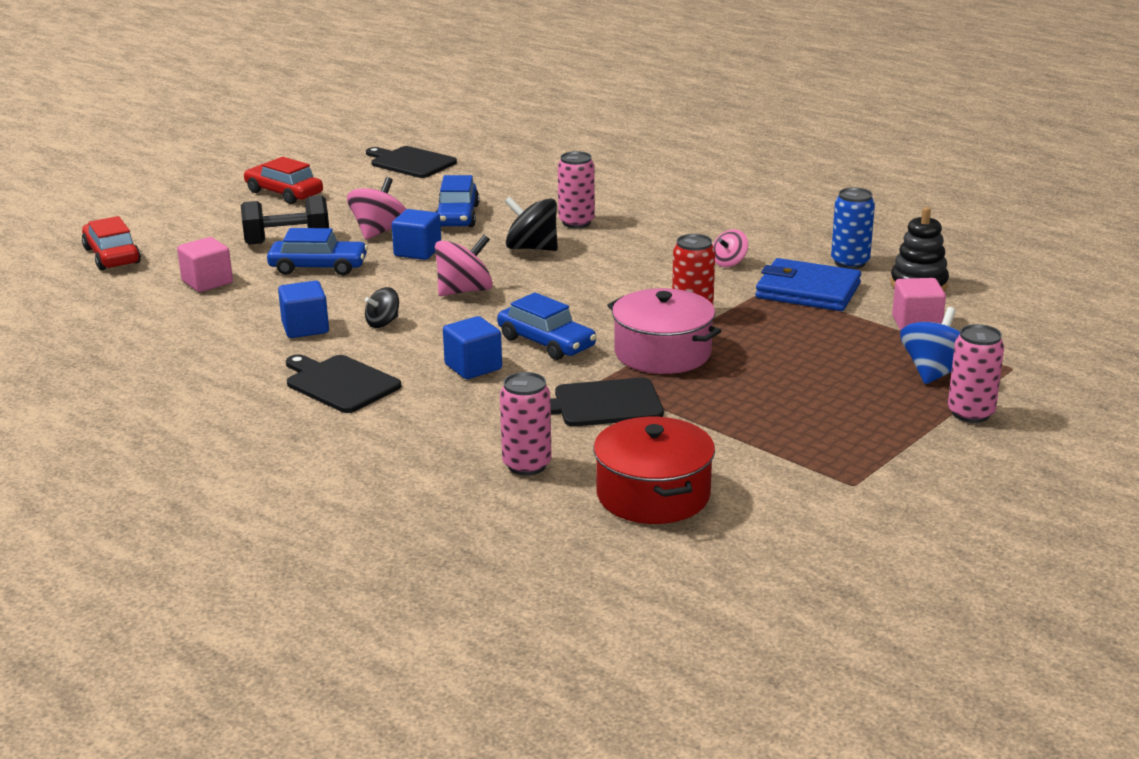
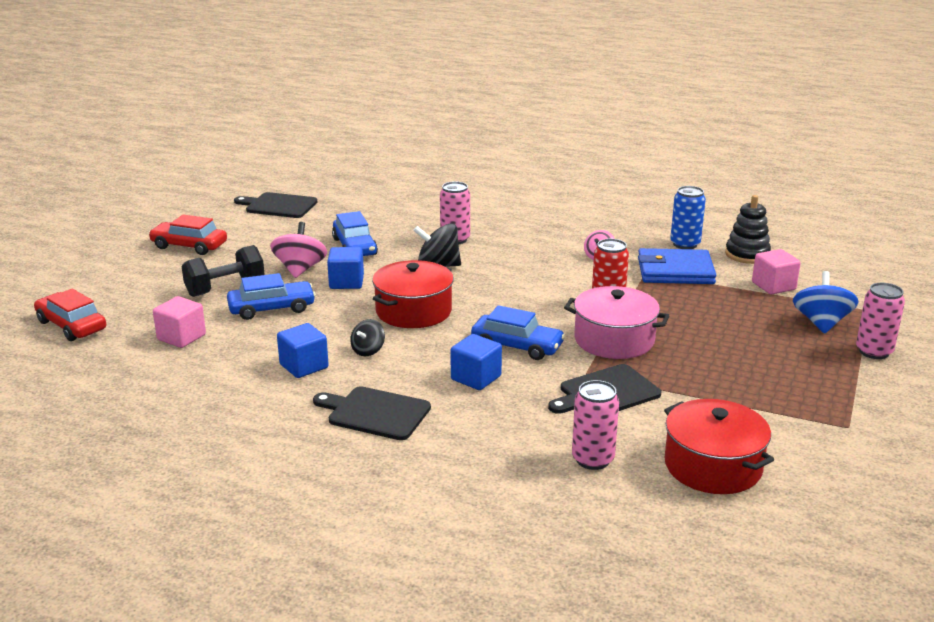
camera: 20 degrees left, 0 degrees up
(464, 291) = (413, 311): pink spinning top -> red pot

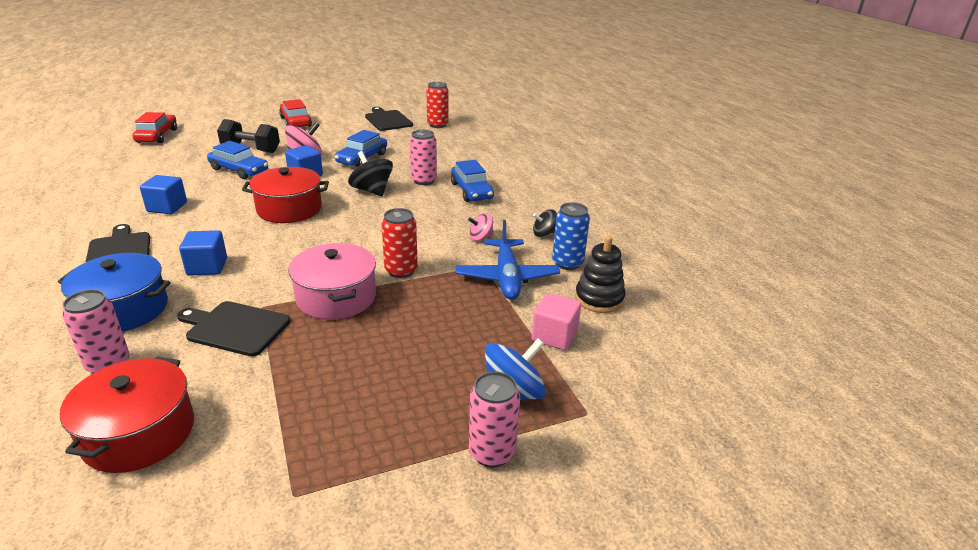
camera: 45 degrees right, 5 degrees up
(181, 337) = (171, 163): pink cube -> none
(337, 191) = (437, 125): none -> red can
(368, 350) = (211, 217): black spinning top -> black spinning top (544, 233)
(502, 434) = (123, 309): none -> blue pot
(517, 346) = (277, 263): blue car -> blue car (471, 191)
(675, 271) = (506, 277): blue wallet -> blue plane

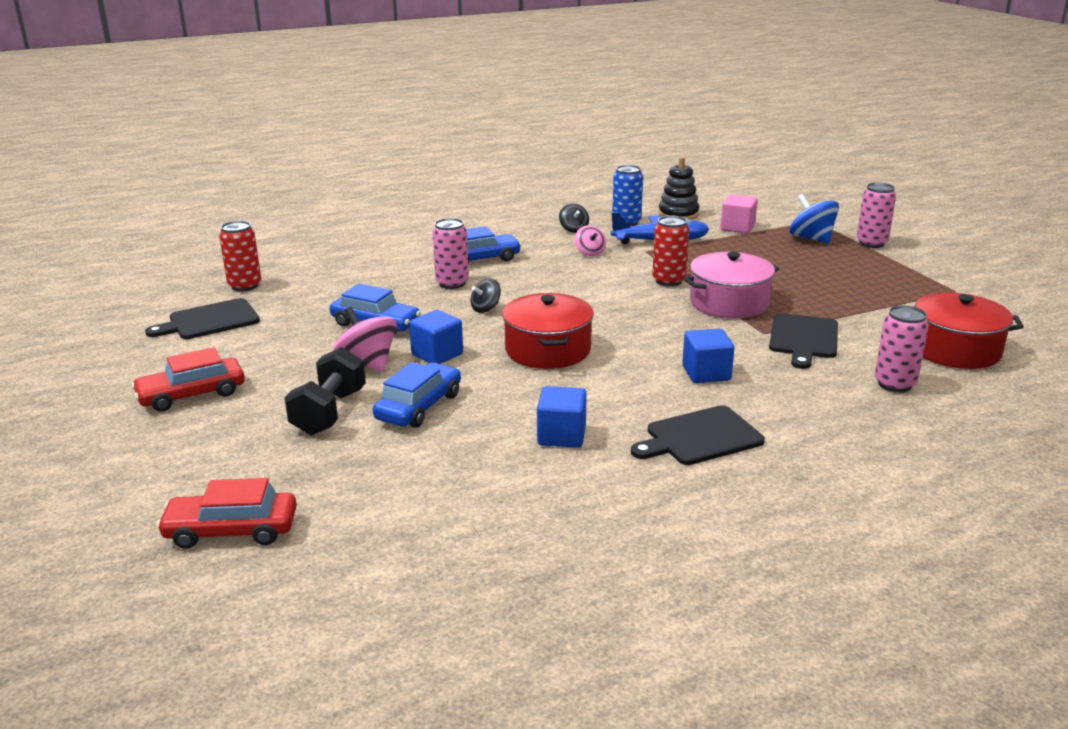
camera: 90 degrees left, 5 degrees down
(123, 309) = (811, 400): blue pot -> none
(372, 191) = (486, 308): black spinning top -> black spinning top, size x0.59

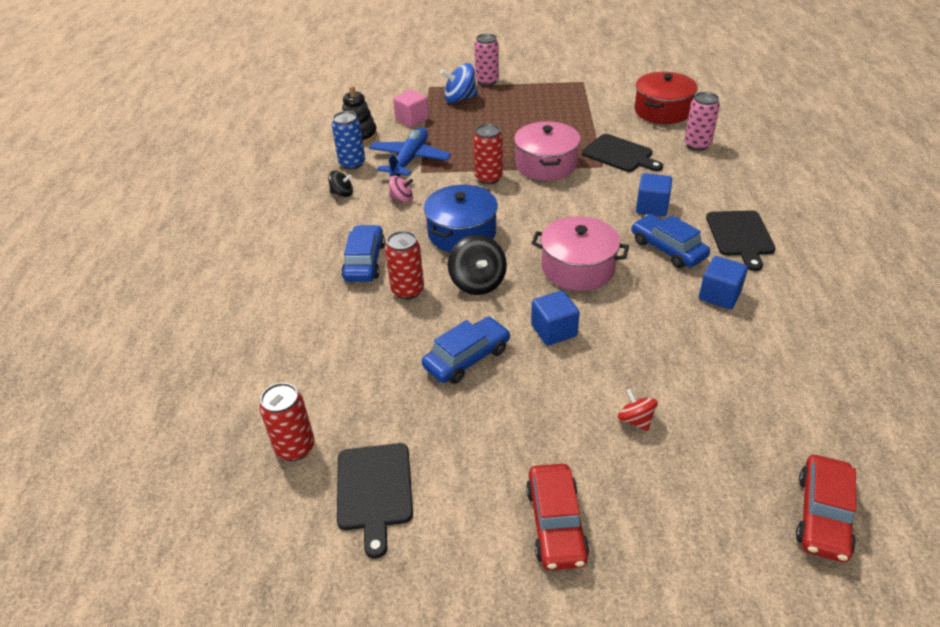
camera: 65 degrees left, 15 degrees up
(329, 412) = (635, 420): black dumbbell -> red spinning top
(367, 363) = (549, 378): pink spinning top -> none
(419, 406) = (646, 361): blue car -> blue car (668, 249)
(452, 283) = (407, 290): pink can -> red can
(486, 308) = (477, 282): black spinning top -> black spinning top, size x1.69
(547, 350) = (578, 268): red pot -> pink pot
(558, 287) = (462, 233): none -> blue pot

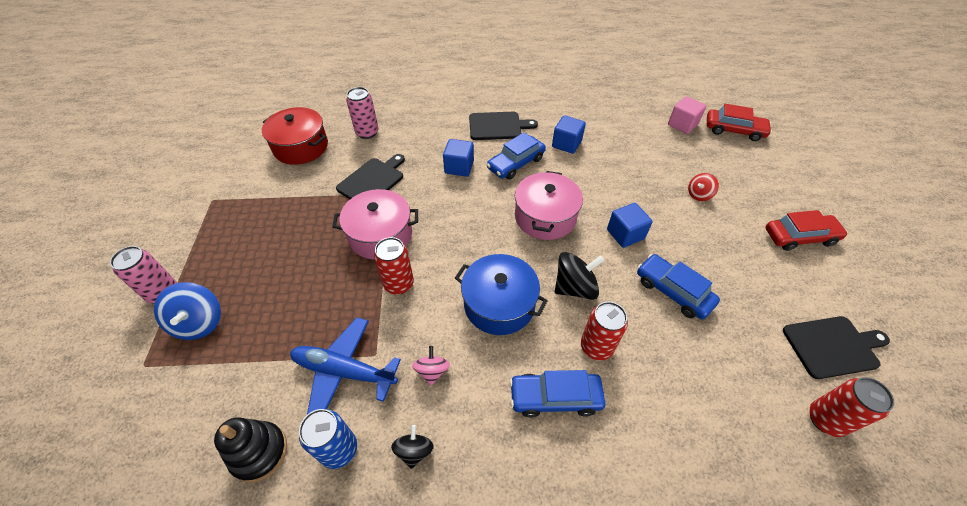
camera: 95 degrees left, 10 degrees up
(412, 119) = (236, 379): pink cube -> pink cube (682, 124)

